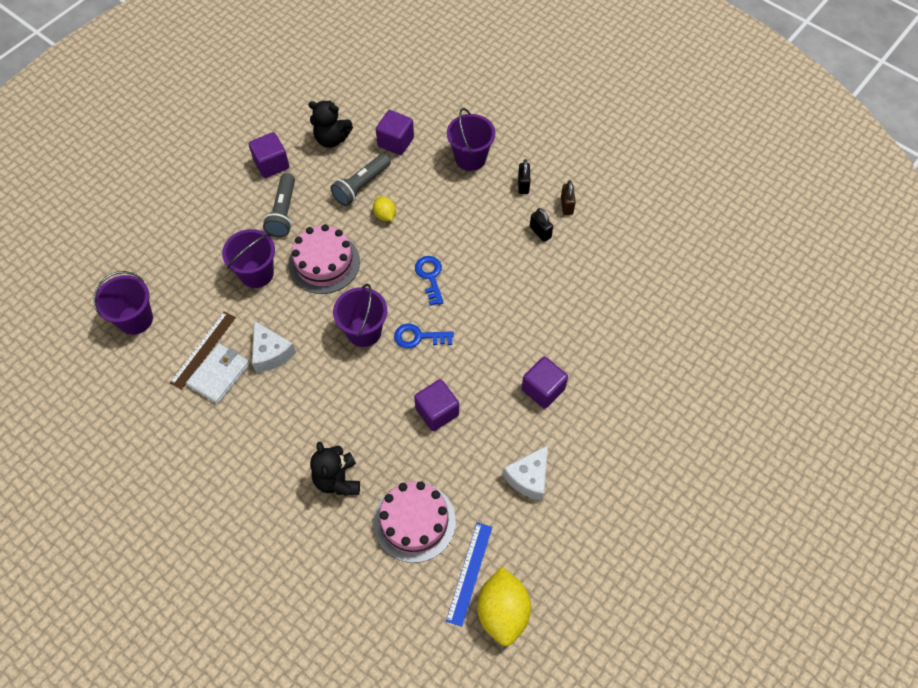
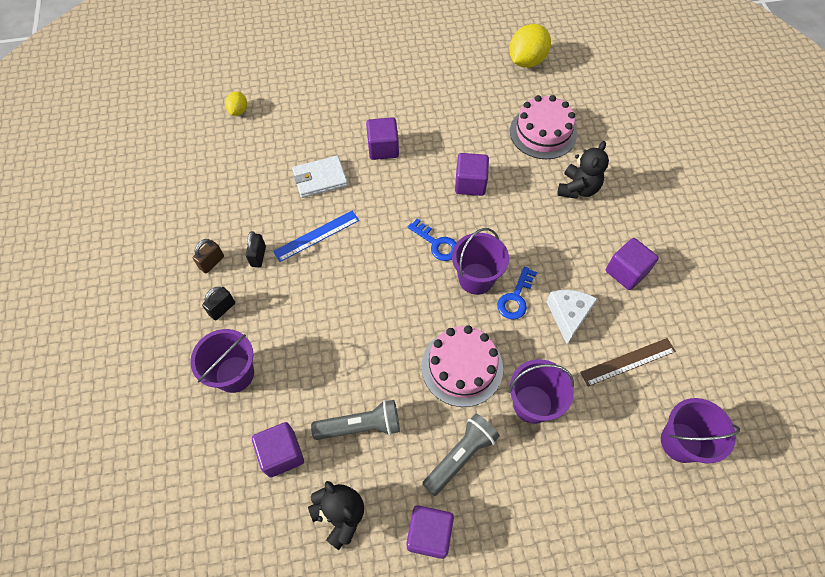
camera: 140 degrees left, 0 degrees up
(219, 374) = (625, 328): white wallet -> white wallet (320, 179)
(245, 425) = (626, 272): none -> purple cube
(385, 215) = (367, 374): yellow lemon -> yellow lemon (238, 111)
(430, 277) = (382, 285): blue key -> blue key (515, 298)
(469, 573) = (530, 88): blue ruler -> blue ruler (316, 235)
(529, 477) = (446, 109): white cheese -> none

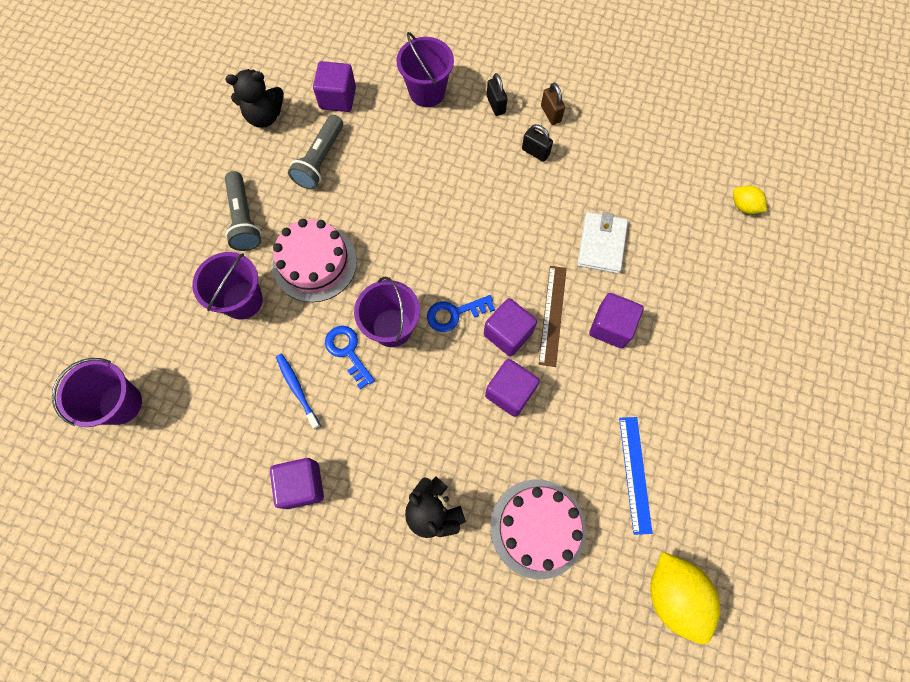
camera: 120 degrees right, 10 degrees up
(316, 235) = (530, 210): blue ruler -> blue ruler (635, 474)
(429, 534) = (207, 166): purple cube -> purple cube (508, 333)
(568, 315) = (297, 389): white cheese -> blue toothbrush
(628, 361) = (217, 412): brown ruler -> brown ruler (553, 315)

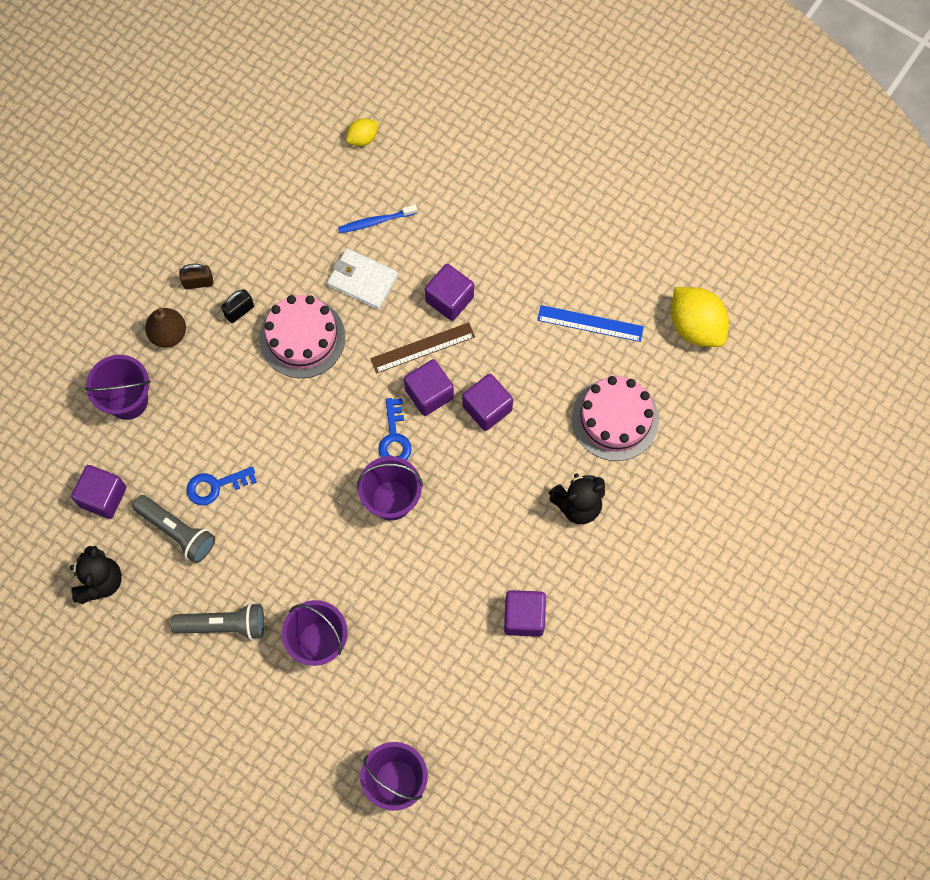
camera: 75 degrees left, 0 degrees up
(297, 389) = (429, 604): blue toothbrush -> blue toothbrush (375, 221)
(315, 263) = (298, 561): pink cake -> pink cake (302, 337)
(348, 352) = (405, 548): blue key -> blue key (215, 486)
(496, 105) = (168, 334): black padlock -> brown pear
(553, 315) = (422, 347): brown ruler -> brown ruler turned 45 degrees counterclockwise
(673, 594) = (696, 326): yellow lemon -> yellow lemon turned 60 degrees clockwise

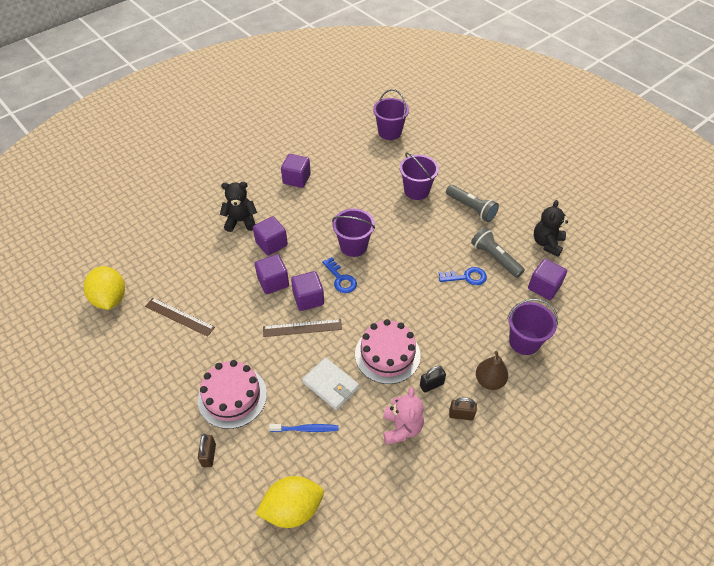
camera: 165 degrees left, 20 degrees down
(224, 625) = (471, 208): grey flashlight -> grey flashlight turned 150 degrees counterclockwise
(265, 249) = (401, 428): none -> pink teddy bear
(362, 138) = (292, 509): yellow lemon -> yellow lemon, size x1.93
(394, 437) = (340, 279): blue key -> blue key turned 135 degrees clockwise
(449, 299) = (270, 356): purple cube -> purple cube (271, 244)
(473, 168) = (209, 455): none -> brown padlock
(590, 323) = (179, 317): blue ruler -> brown ruler
(615, 419) = (194, 258): pink cake -> pink cake (232, 396)

